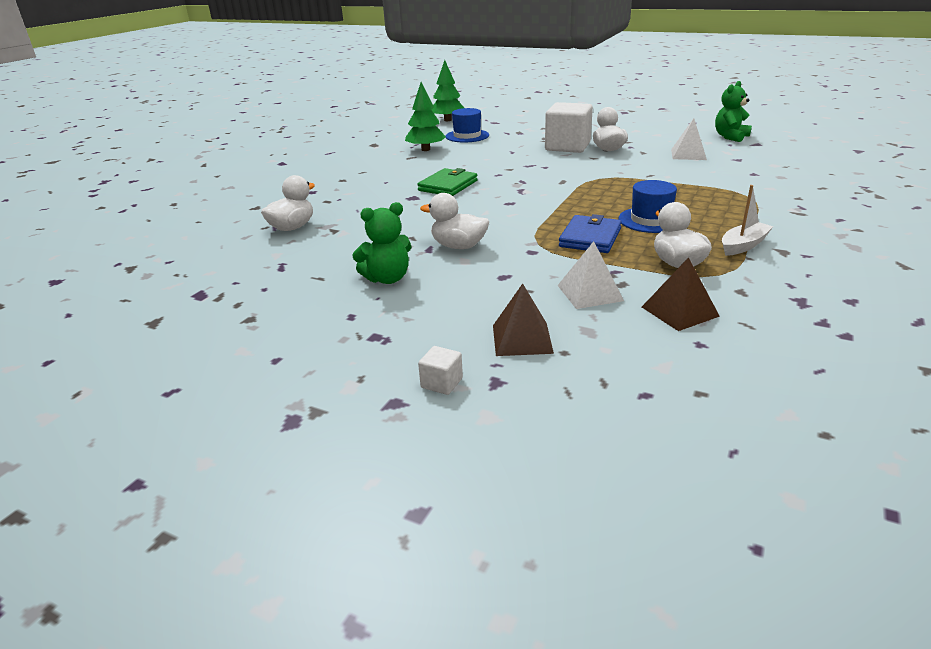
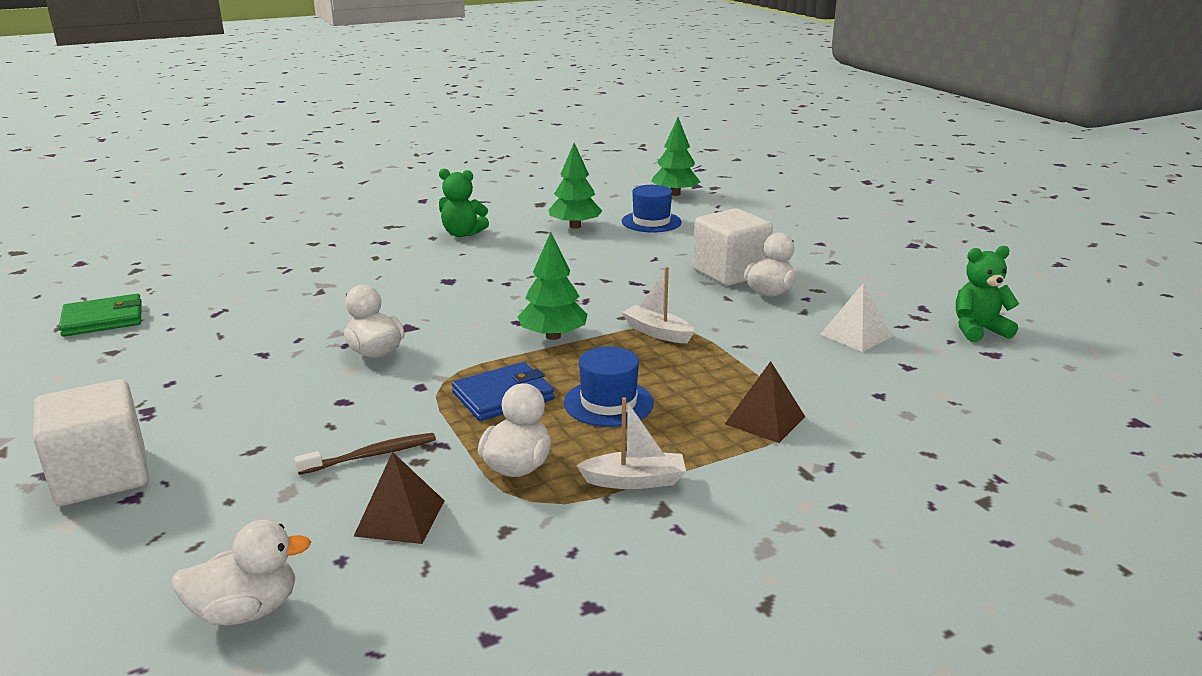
camera: 35 degrees right, 5 degrees down
(292, 227) = (298, 276): white duck -> white duck (246, 611)
(387, 279) = (259, 359): green teddy bear -> green teddy bear (462, 234)
(441, 383) = (102, 476): white cube -> white cube, size x2.41
(448, 186) = (505, 279): green wallet -> green wallet (103, 319)
(522, 339) = (227, 470): brown pyramid -> brown pyramid (765, 420)
(547, 202) = (553, 336): none -> green tree
(590, 293) = (371, 455): white pyramid -> brown toothbrush
(597, 183) = (657, 332): none -> white boat

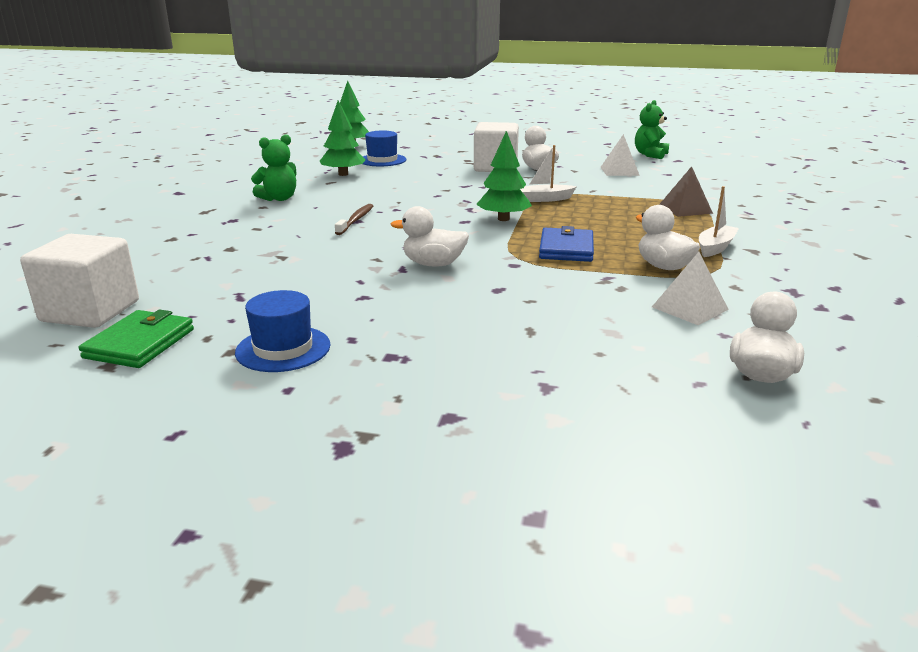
camera: 50 degrees left, 0 degrees up
(102, 476) = (490, 393): white cube -> white cube (90, 311)
(371, 455) = (594, 298): brown toothbrush -> brown toothbrush (356, 220)
(400, 518) = (690, 308): brown pyramid -> white pyramid
(608, 403) = (616, 230): blue hat -> blue hat (283, 349)

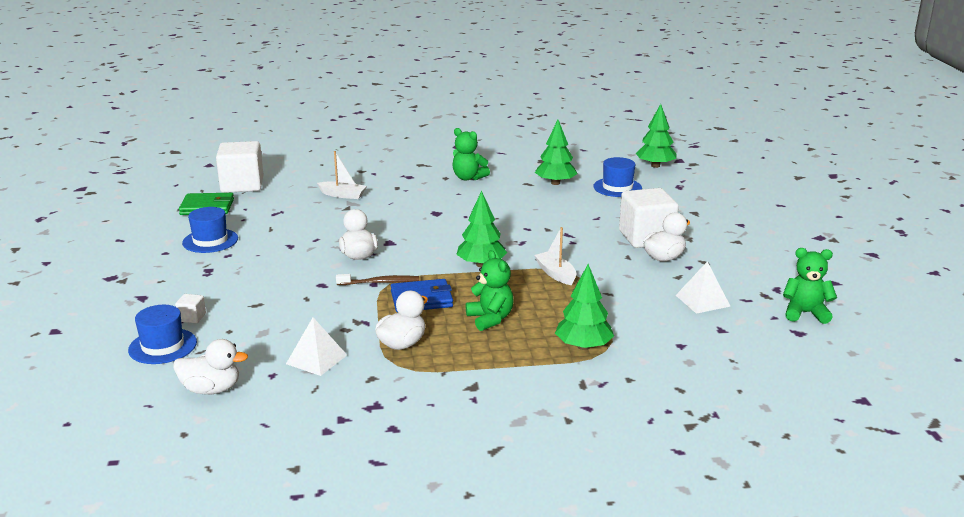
camera: 70 degrees right, 0 degrees up
(356, 220) = (437, 213): brown toothbrush -> brown toothbrush (380, 282)
(547, 377) = (192, 317): none -> white cube
(623, 229) = (490, 319): none -> green teddy bear
(630, 405) = (162, 346): none -> blue hat
(685, 209) = (583, 346): brown pyramid -> green tree
(715, 247) = (468, 366): white boat -> white boat (343, 195)

